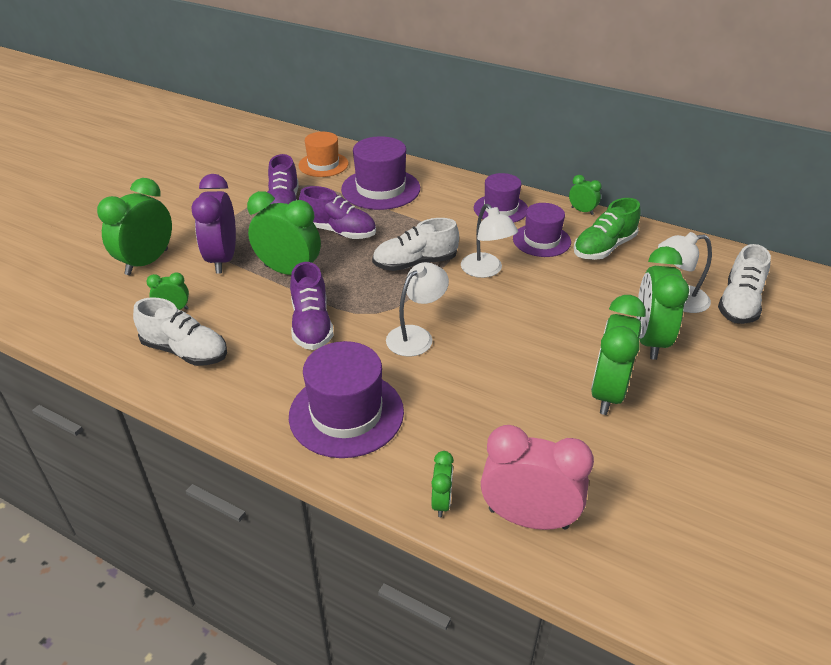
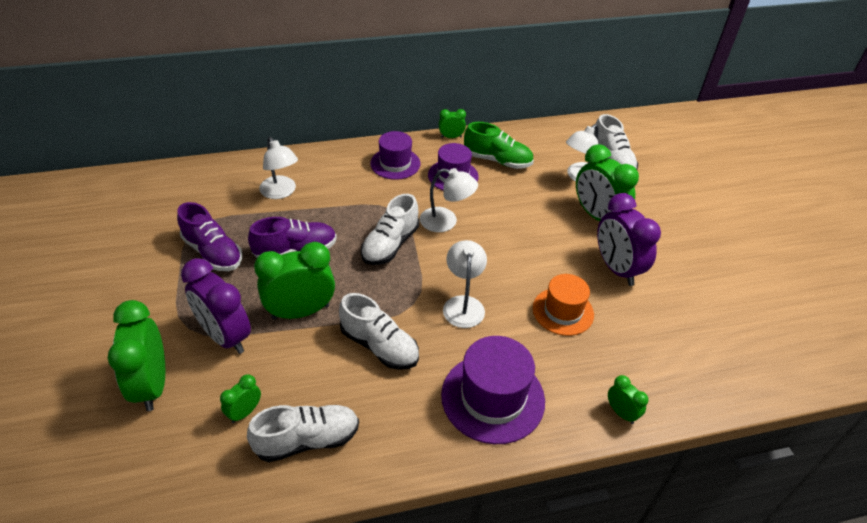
camera: 45 degrees left, 5 degrees up
(311, 325) = (379, 346): purple shoe -> white shoe
(323, 164) = (198, 193): orange hat -> orange hat (563, 311)
(380, 189) = (281, 192): purple hat -> white lamp
(528, 518) = (673, 384): pink clock -> none
(604, 248) = (497, 160): green shoe -> green shoe turned 75 degrees counterclockwise
(607, 393) = (616, 269): green clock -> purple clock

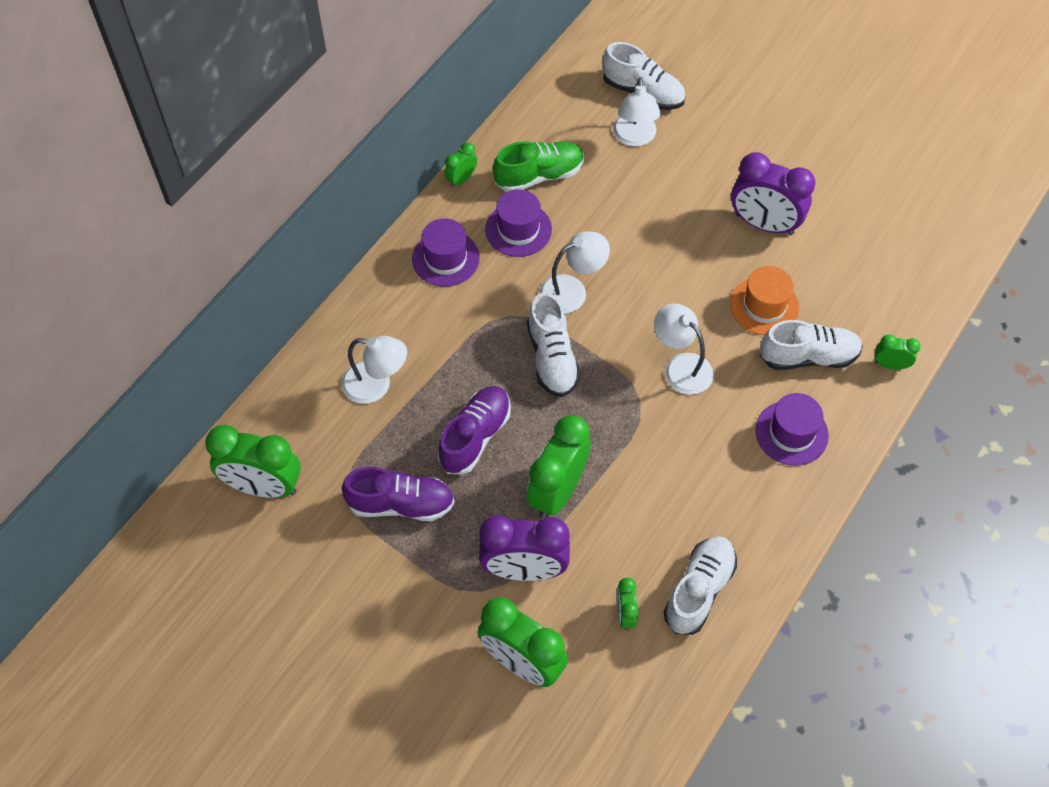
camera: 40 degrees left, 15 degrees up
(379, 346) = (659, 465): white shoe -> white shoe (808, 356)
(493, 398) = (791, 433): purple hat -> purple hat, size x0.66
(597, 216) = (694, 175): green clock -> green clock (263, 486)

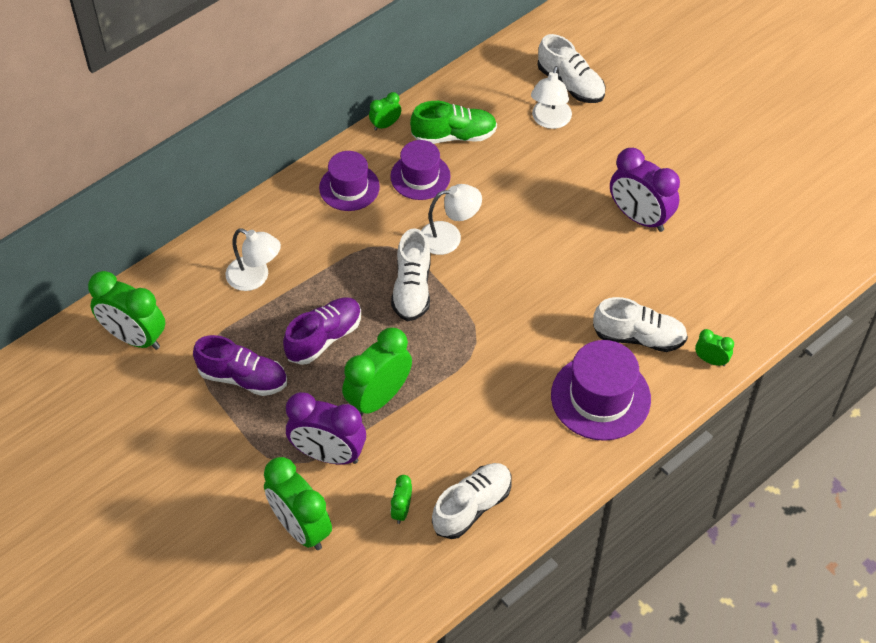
camera: 15 degrees right, 5 degrees down
(681, 367) = (522, 320): white lamp -> none
(764, 306) = (614, 286): orange hat -> none
(791, 433) = (600, 397): purple hat -> purple hat, size x1.51

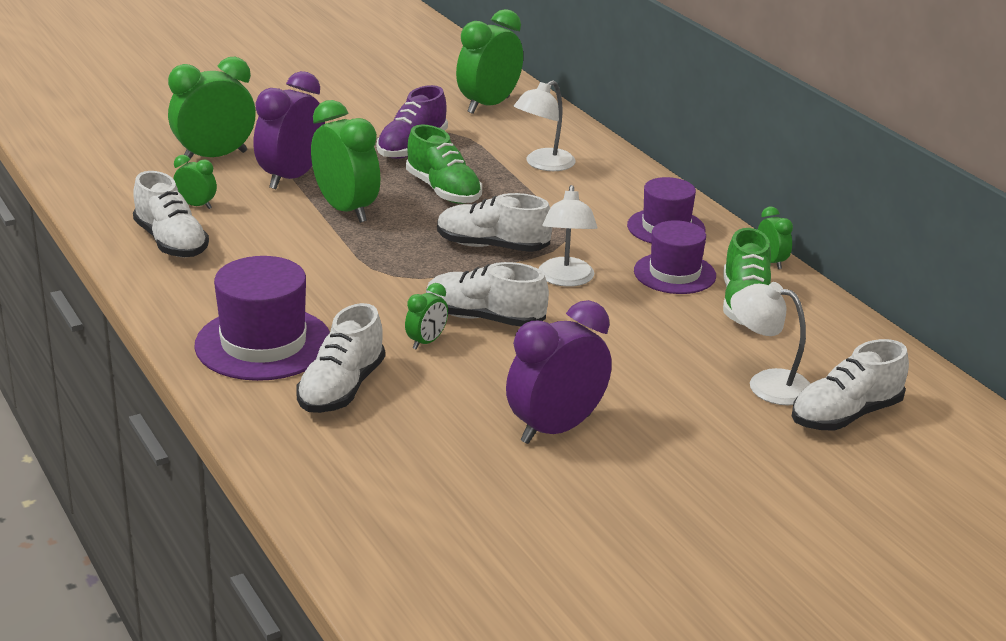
camera: 100 degrees right, 25 degrees down
(324, 338) = (443, 191): purple shoe -> green shoe
(520, 275) = (484, 318): none -> white shoe
(711, 360) = (271, 440): green clock -> green clock (426, 342)

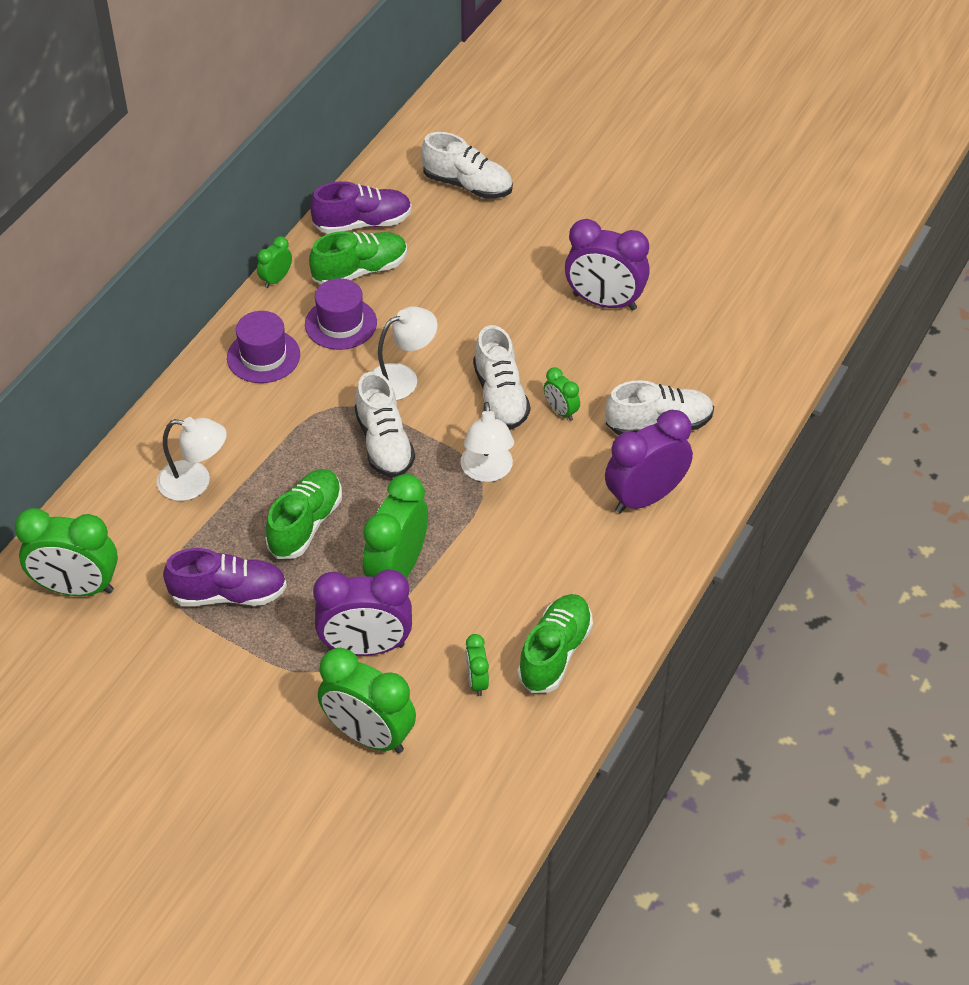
camera: 120 degrees left, 20 degrees up
(171, 242) = (555, 653): white shoe -> green shoe
(263, 343) = (645, 497): purple hat -> purple clock
(426, 342) = (561, 411): green clock -> green clock turned 135 degrees counterclockwise
(767, 384) = (461, 228): white lamp -> white lamp (487, 472)
(824, 330) = (363, 223): none -> purple shoe

